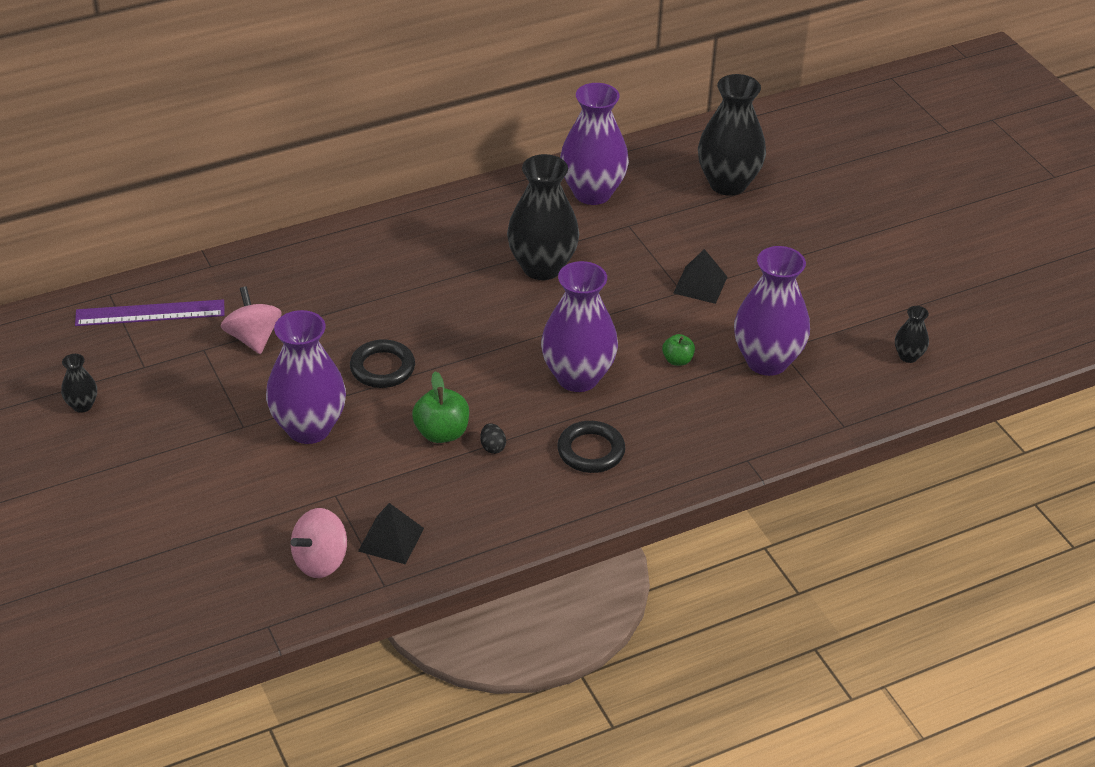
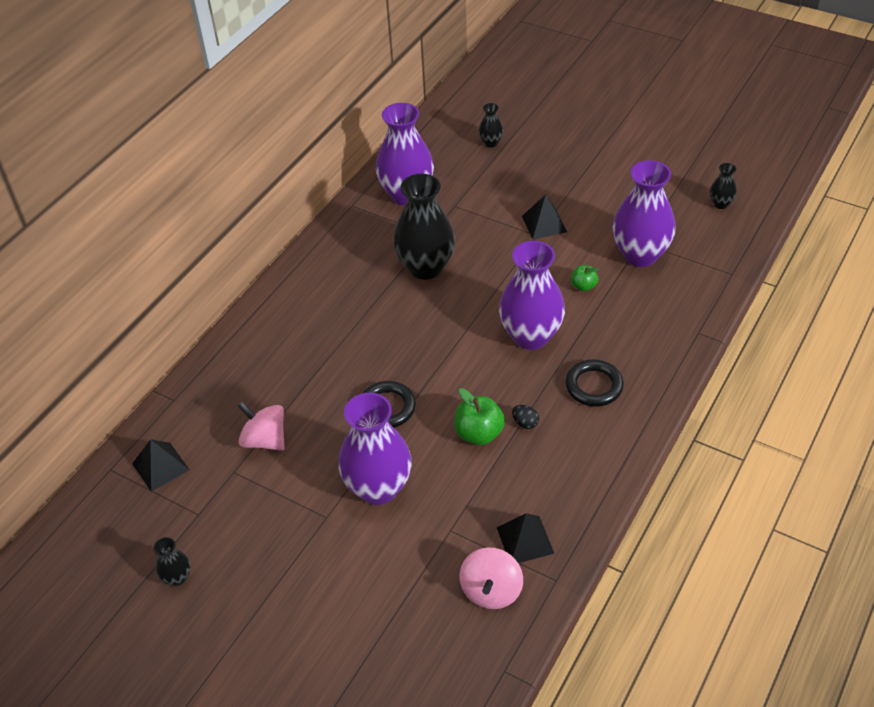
camera: 30 degrees left, 5 degrees up
(150, 313) = (160, 466): purple ruler -> black pyramid
(728, 184) = (491, 143): black vase -> black vase, size x0.45

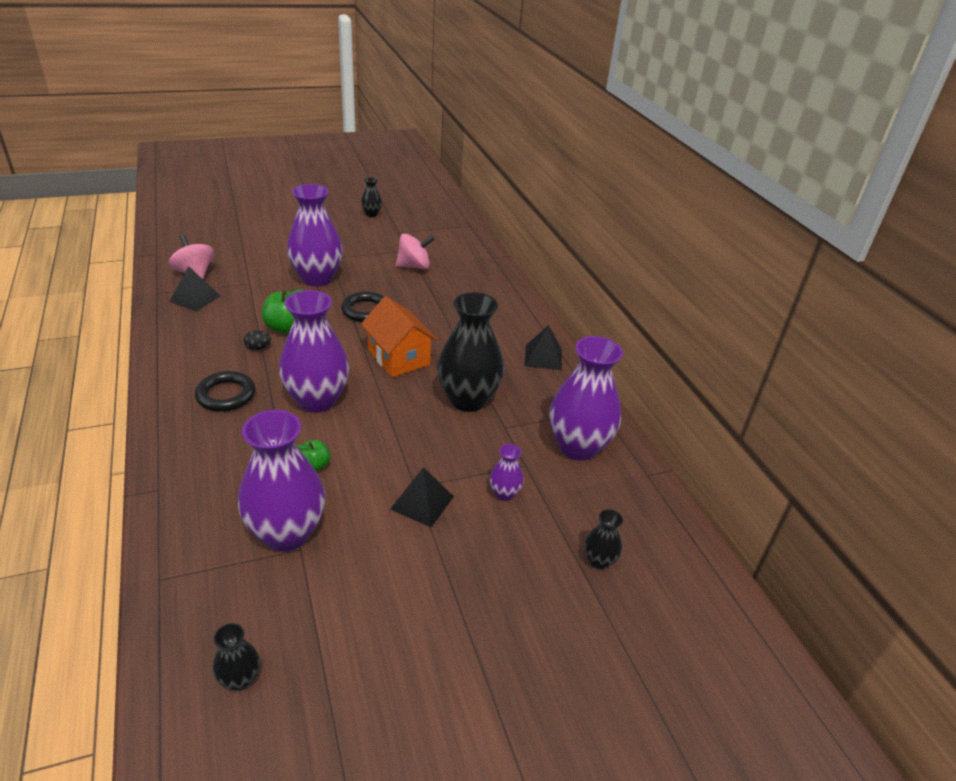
camera: 125 degrees right, 10 degrees down
(160, 466) = (448, 236): black pyramid -> black pyramid (543, 357)
(425, 336) = (398, 357): none -> orange house
(491, 199) = (504, 494): none -> purple vase

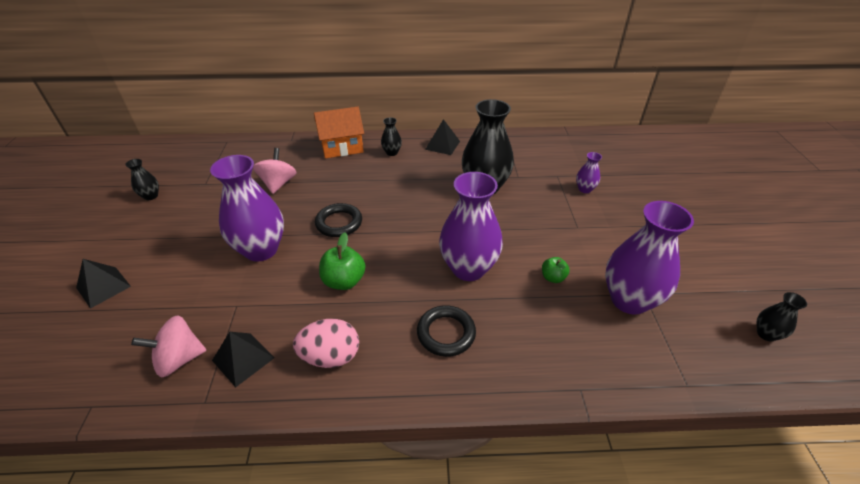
camera: 70 degrees left, 5 degrees up
(197, 337) = (330, 356): none -> pink egg
(258, 348) = (372, 304): black egg -> none
(398, 357) = (420, 213): orange house -> orange house (342, 147)
(422, 502) = (593, 226): black pyramid -> black pyramid (103, 287)
(578, 447) = (541, 152): purple vase -> none
(599, 561) = (638, 166): black vase -> black vase (392, 152)

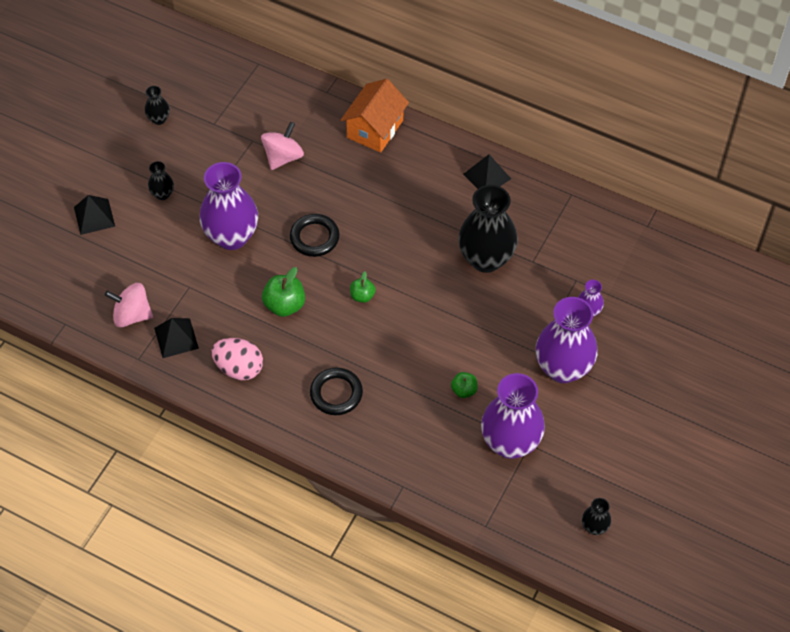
camera: 30 degrees right, 15 degrees up
(342, 147) = (375, 129): orange house -> orange house turned 75 degrees counterclockwise
(392, 152) = (423, 163): black vase -> black vase (162, 194)
(410, 246) = (362, 296): none -> green apple
(468, 268) = (397, 345): purple vase -> purple vase (563, 368)

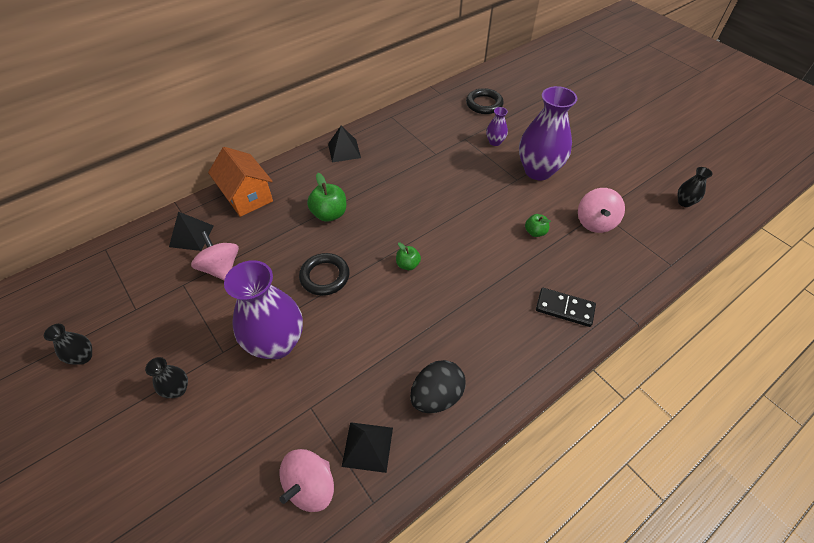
camera: 65 degrees left, 5 degrees down
(94, 216) = (147, 478): black pyramid -> black pyramid (191, 236)
(239, 368) = (436, 396): pink egg -> black egg
(284, 305) = (383, 327): green apple -> green apple (329, 214)
(336, 393) = (502, 322): black ring -> black ring (484, 104)
(377, 440) = (564, 308): none -> black domino
(486, 259) = (418, 177): black vase -> none
(510, 443) = (595, 222): purple vase -> pink spinning top

